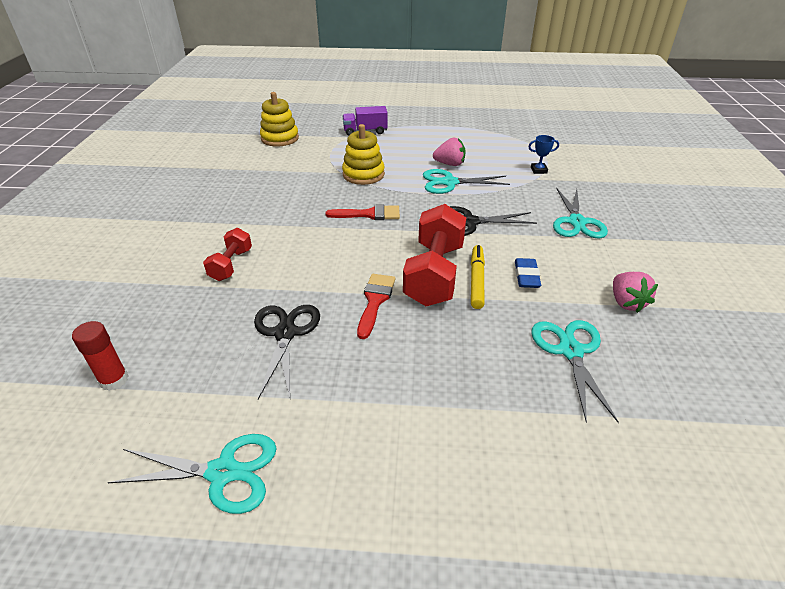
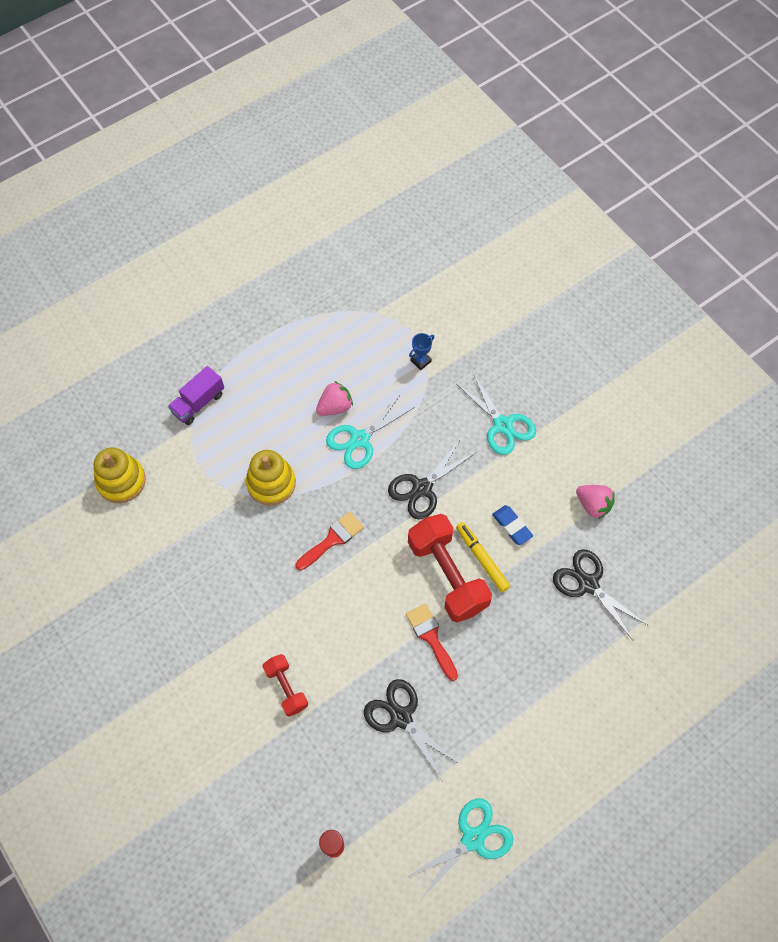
camera: 40 degrees left, 25 degrees up
(570, 351) = (588, 584): turquoise scissors -> black scissors

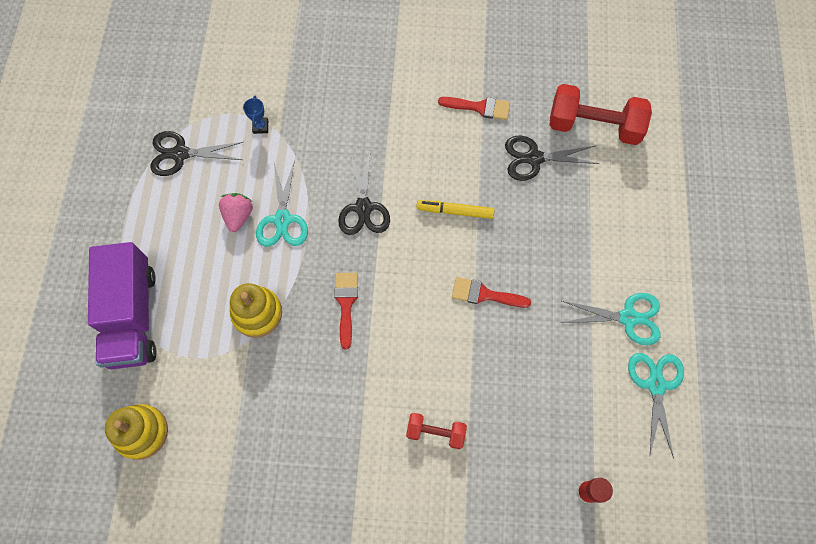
camera: 50 degrees left, 5 degrees up
(198, 403) = (132, 316): purple truck -> purple truck, size x1.88
(401, 717) = (527, 364): black scissors -> black scissors (180, 154)
(447, 575) = (446, 245): red dumbbell -> red dumbbell (593, 126)
(502, 425) = (365, 114): turquoise scissors -> turquoise scissors (628, 318)
(512, 526) = (448, 172): blue eraser -> none
(593, 505) = (479, 107): pink strawberry -> red brush

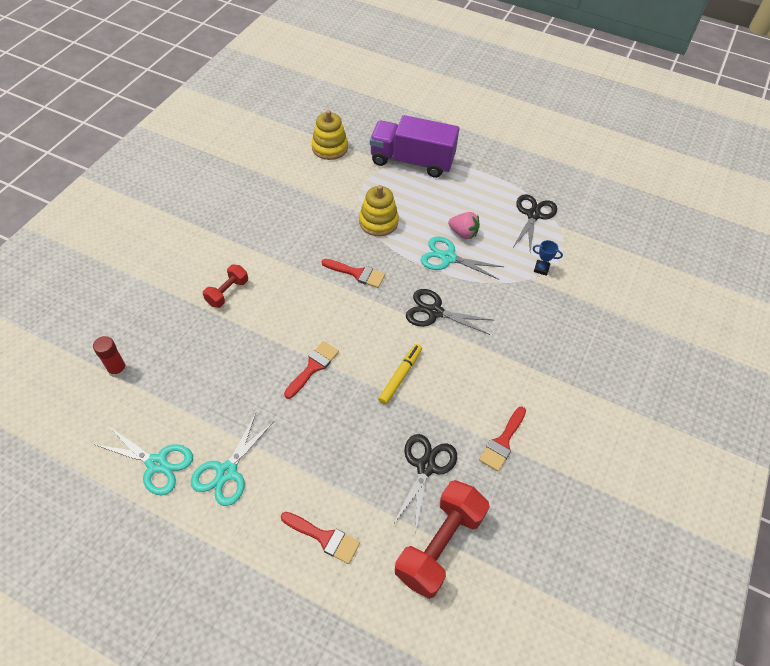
camera: 110 degrees right, 15 degrees down
(636, 211) = (324, 538): none -> red brush

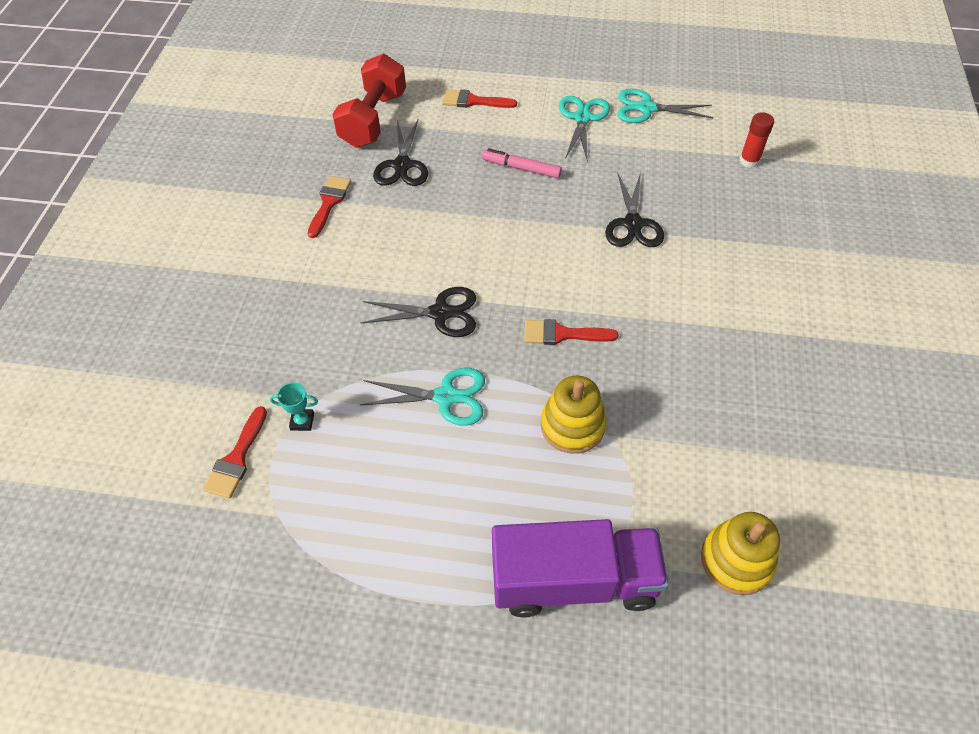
camera: 165 degrees right, 0 degrees up
(227, 292) = (705, 263): red dumbbell -> none
(313, 367) = (555, 215): red brush -> red brush (237, 459)
(317, 426) = (521, 168): none -> pink marker
(400, 376) = (456, 232): yellow marker -> none
(463, 233) = (434, 447): pink strawberry -> none
(533, 215) = (323, 524): black scissors -> black scissors (633, 224)
(541, 269) = (302, 421): blue trophy -> turquoise trophy

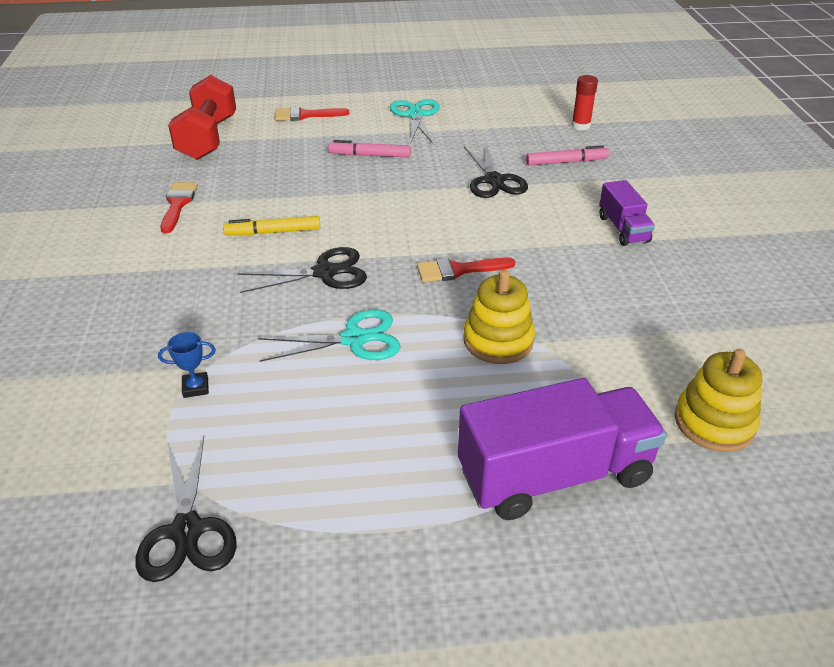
camera: 15 degrees left, 15 degrees down
(237, 459) = (123, 435): red brush -> none
(302, 421) = (195, 387): turquoise trophy -> blue trophy
(402, 165) = (248, 167): black scissors -> black scissors (187, 531)
(406, 254) = (273, 232): none -> yellow marker
(646, 108) = (472, 102): turquoise scissors -> none
(715, 211) = (566, 162): none -> pink marker
(740, 312) = (623, 229): none -> purple truck

